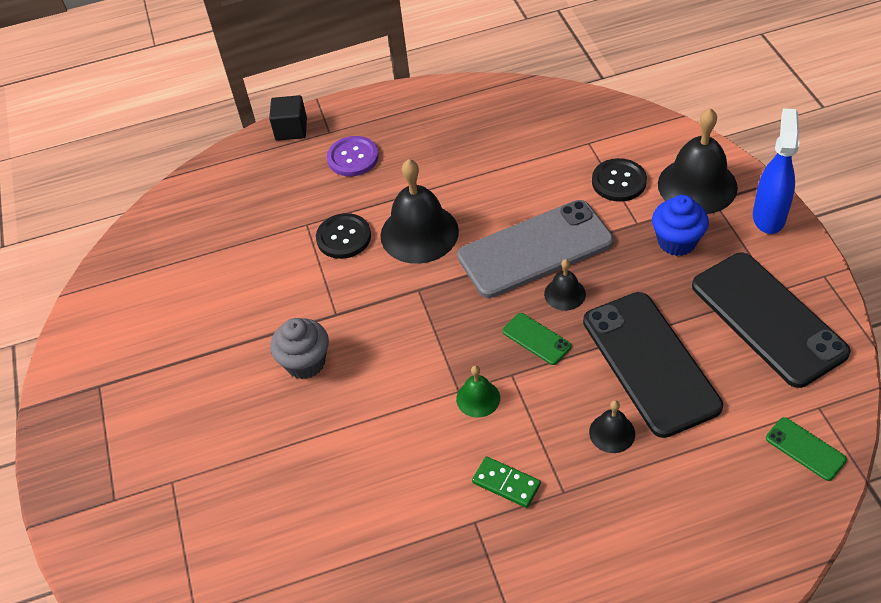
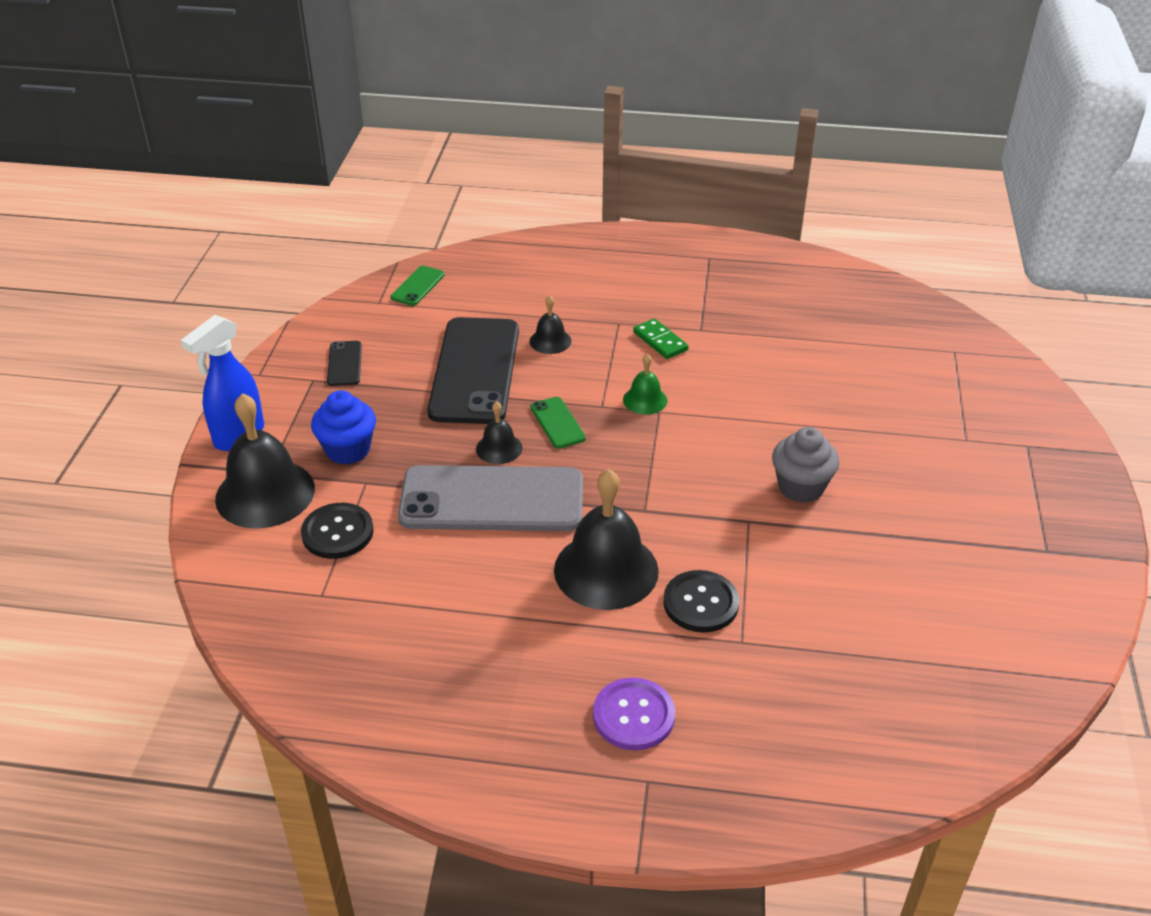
camera: 160 degrees left, 10 degrees down
(291, 129) = (705, 816): black cube -> none
(768, 318) = (344, 364): black phone -> black phone, size x0.43
(805, 449) = (418, 286): green phone -> green phone turned 45 degrees clockwise

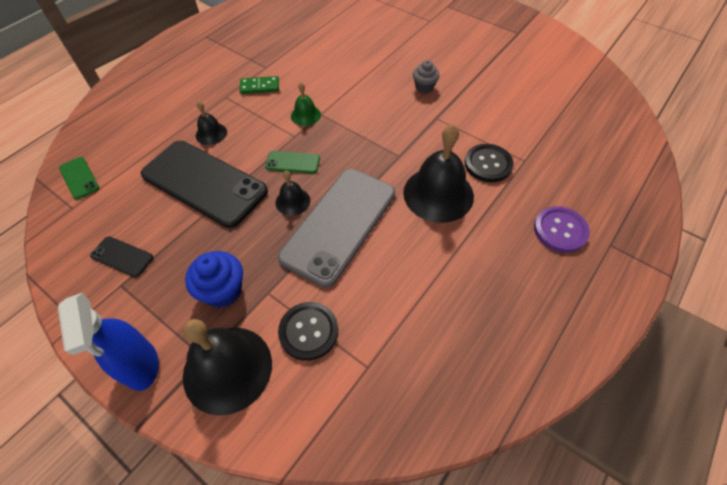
camera: 60 degrees left, 15 degrees up
(801, 487) = (424, 87): grey cupcake -> grey cupcake, size x0.66

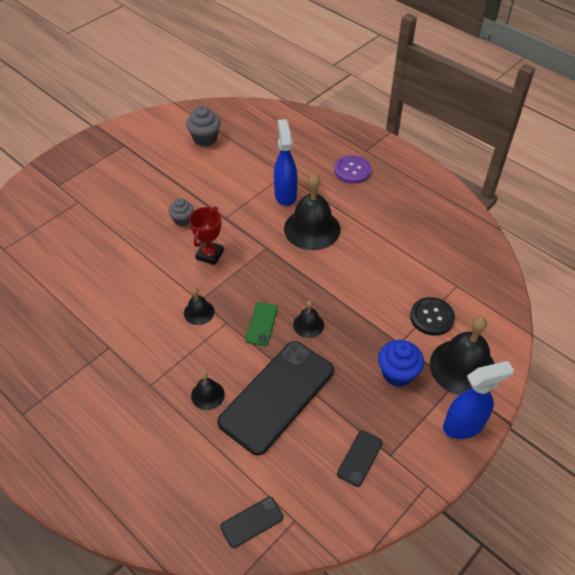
camera: 85 degrees left, 5 degrees down
(79, 178) = (252, 522): green phone -> black phone
(260, 87) = (142, 352): green domino -> none
(305, 115) = (199, 312): green bell -> black bell
(339, 225) = (337, 293): grey phone -> none
(380, 113) = (209, 255): none -> red trophy
(488, 164) = (285, 195): black button -> blue spray bottle
(555, 86) = (205, 139): none -> grey cupcake

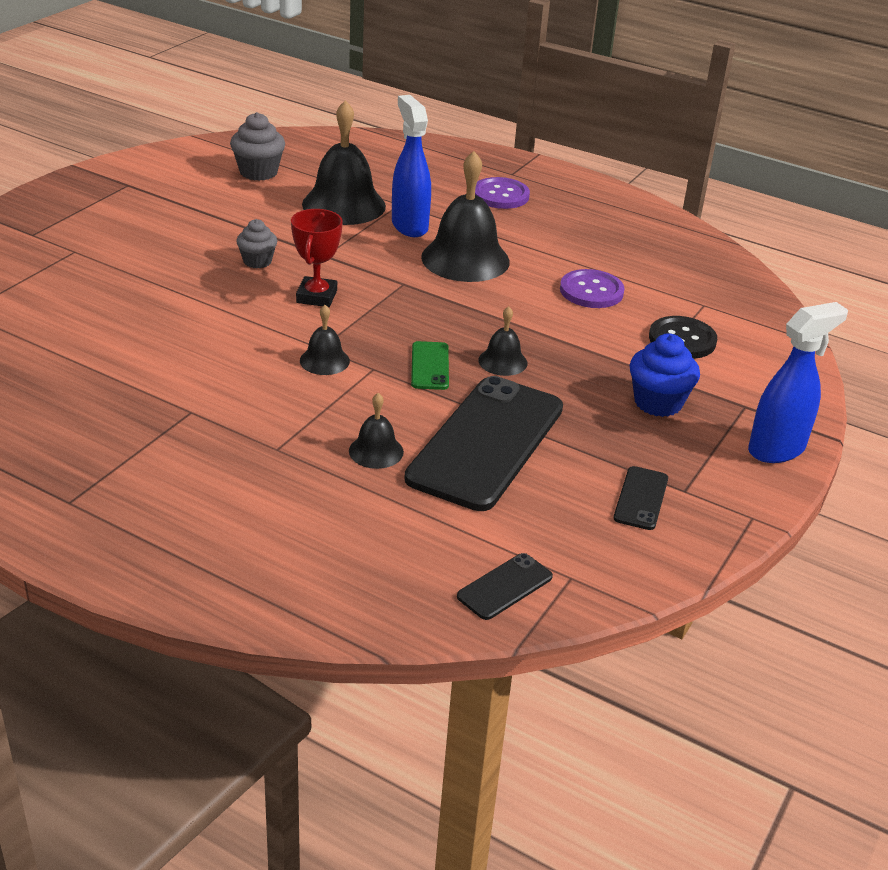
camera: 15 degrees left, 15 degrees down
(385, 266) = (591, 291): none -> purple button
(462, 367) = (749, 388): black bell -> black bell (344, 205)

